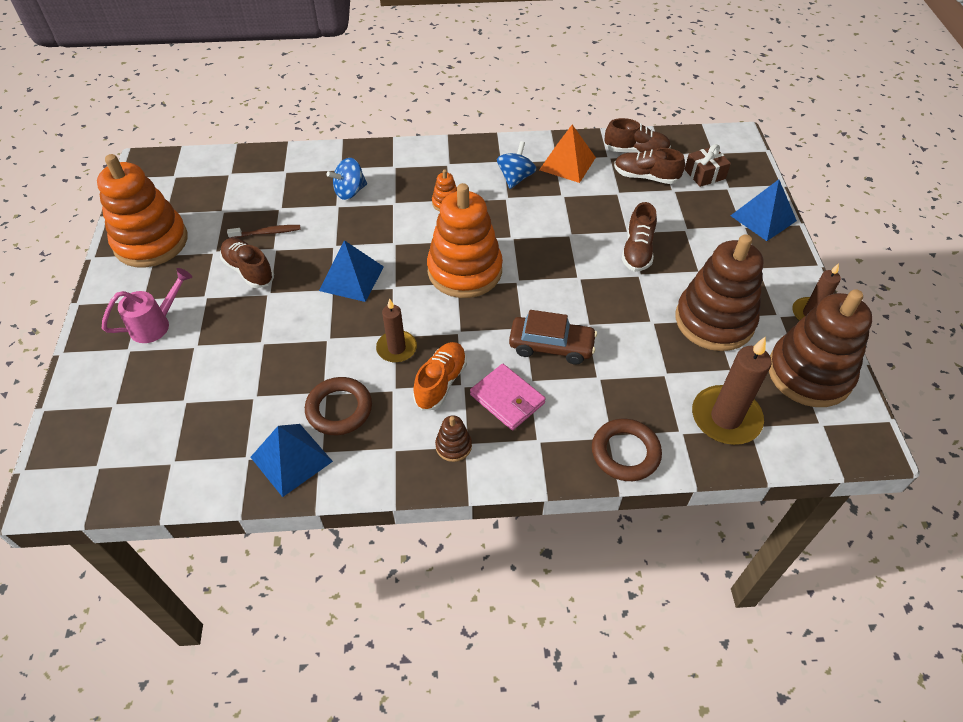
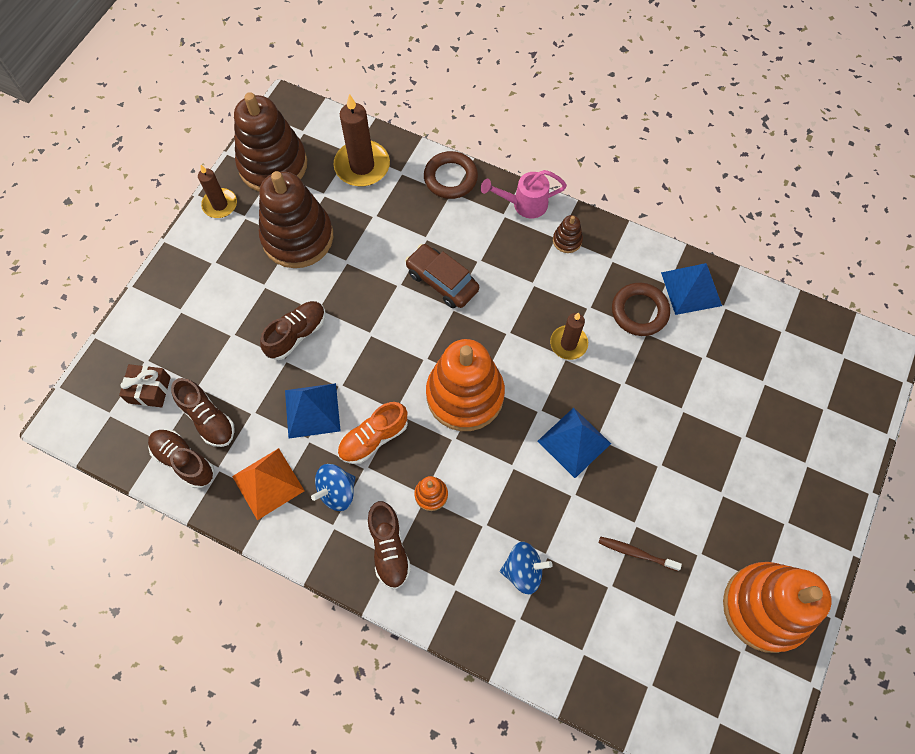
camera: 150 degrees left, 15 degrees up
(156, 324) = (775, 482): pink watering can -> pink watering can (523, 204)
(249, 270) = (670, 506): brown shoe -> brown shoe (389, 548)
(441, 382) = (549, 294): orange shoe -> orange shoe (373, 438)
(507, 399) = (506, 256): pink wallet -> none
(763, 218) = (154, 309): blue pyramid -> blue pyramid (312, 410)

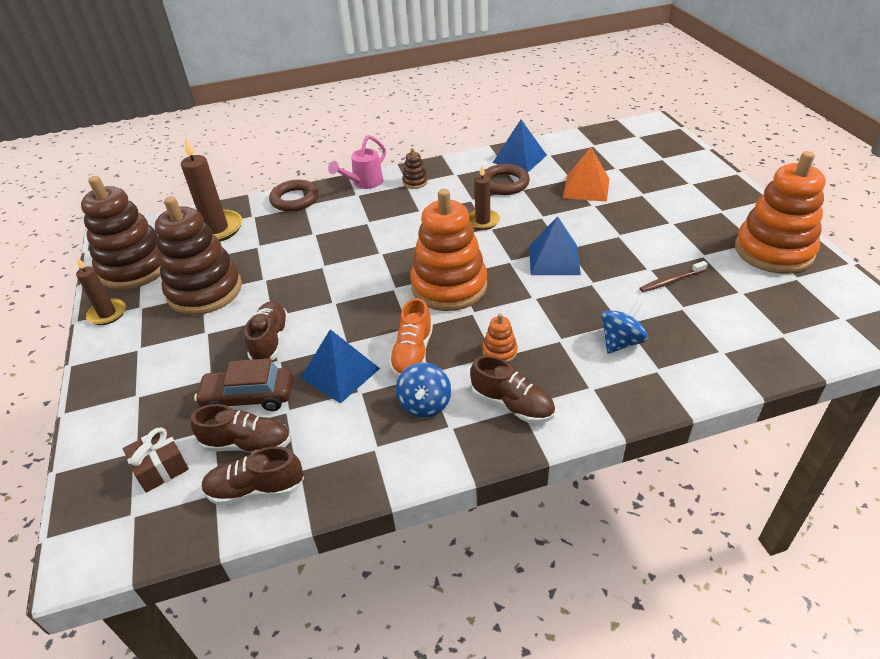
camera: 40 degrees left, 25 degrees down
(268, 483) = (358, 443): orange pyramid -> orange pyramid (586, 188)
(442, 281) = (354, 246): brown car -> brown car (248, 398)

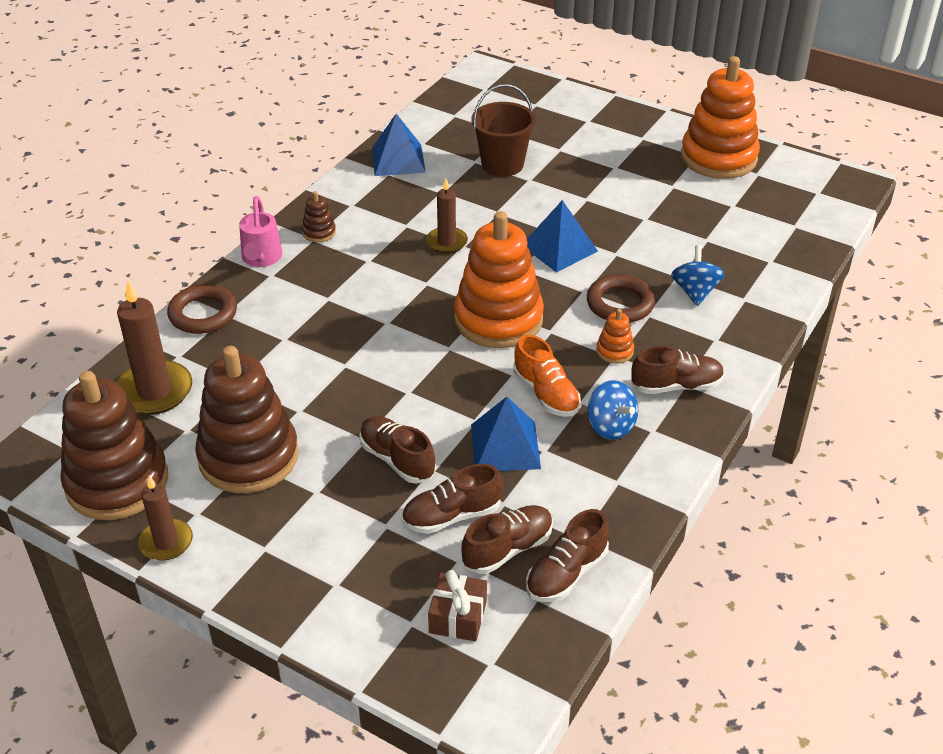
camera: 45 degrees left, 0 degrees up
(248, 398) = (452, 516): brown car -> brown shoe
(504, 183) = (417, 193): brown ring -> brown ring (620, 303)
(586, 188) = (502, 164): orange pyramid -> brown bucket
(671, 281) = (673, 221): brown toothbrush -> none

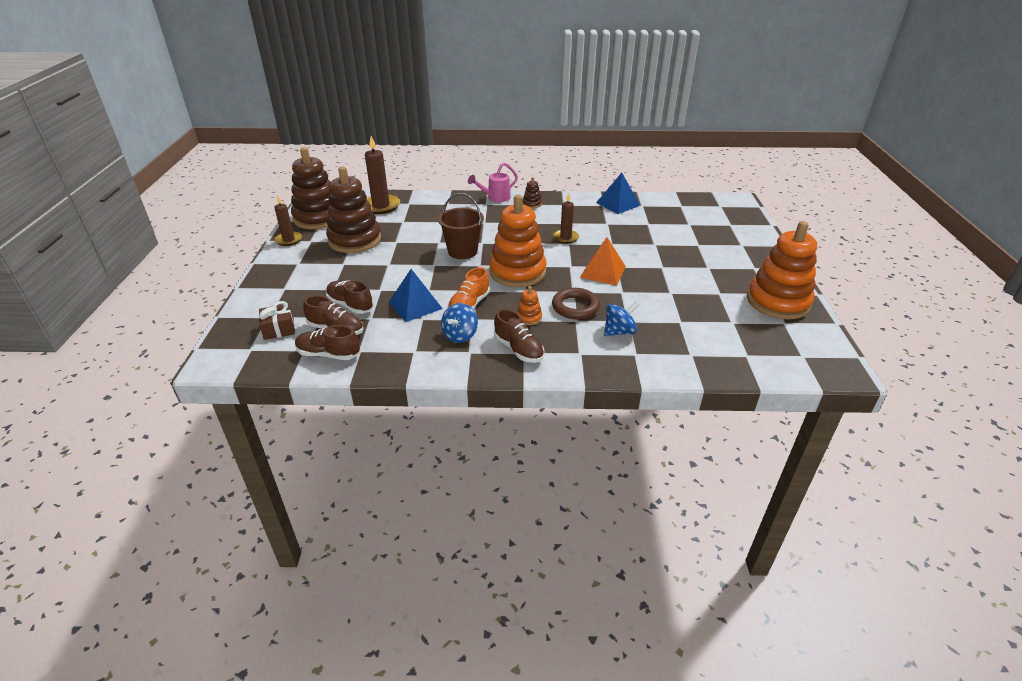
camera: 60 degrees right, 5 degrees down
(203, 314) = (442, 199): brown ring -> none
(397, 459) = (381, 277): brown shoe -> none
(502, 164) = (656, 232): brown bucket -> brown bucket (462, 251)
(559, 248) = (603, 272): blue pyramid -> orange pyramid

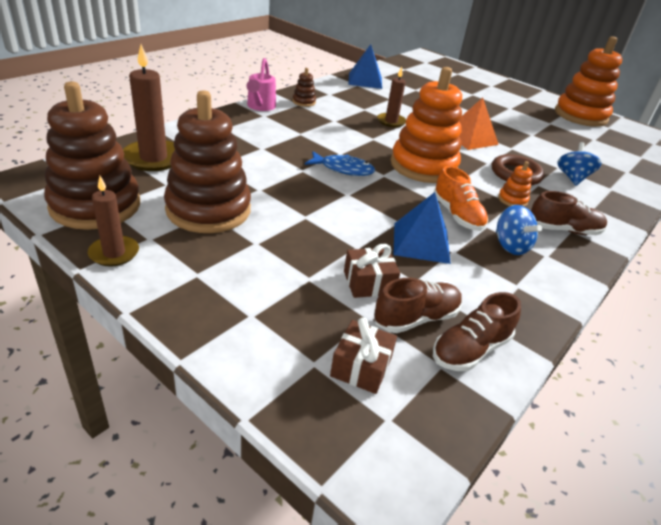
camera: 55 degrees left, 0 degrees up
(350, 305) = (368, 283): brown shoe -> brown gift
(462, 251) = (343, 169): brown bucket -> blue fish

